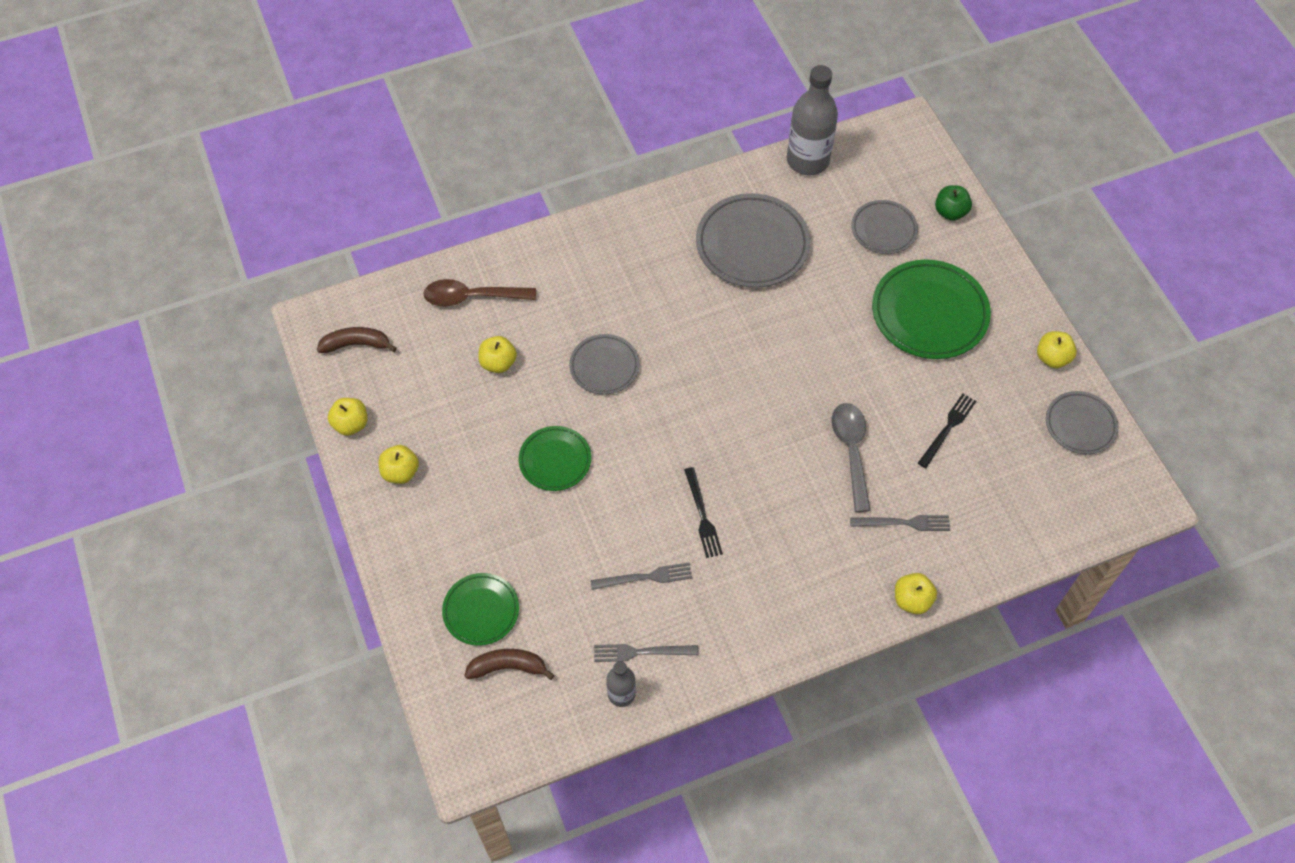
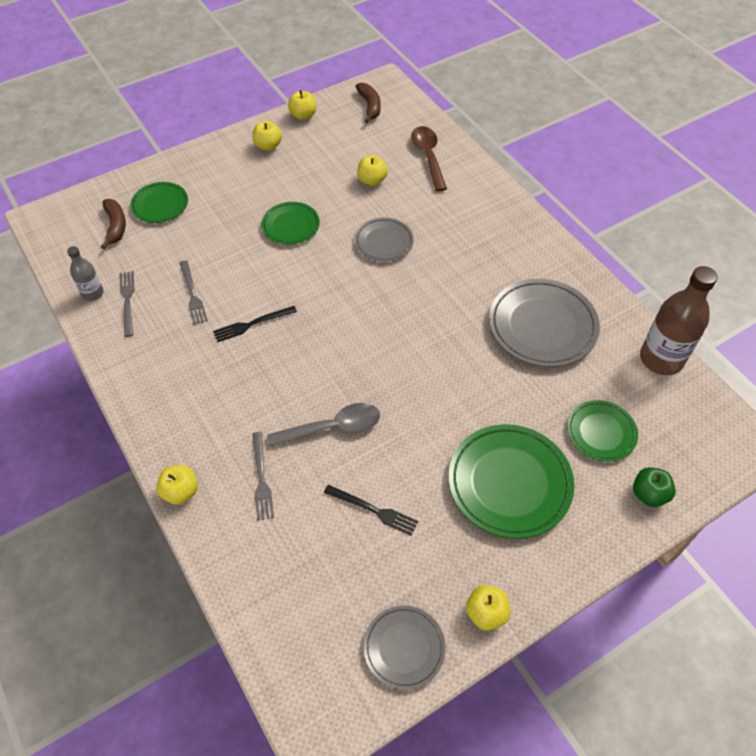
camera: 80 degrees right, 5 degrees down
(807, 160) = (661, 359): grey bottle -> brown bottle
(883, 229) = (601, 432): grey plate -> green plate

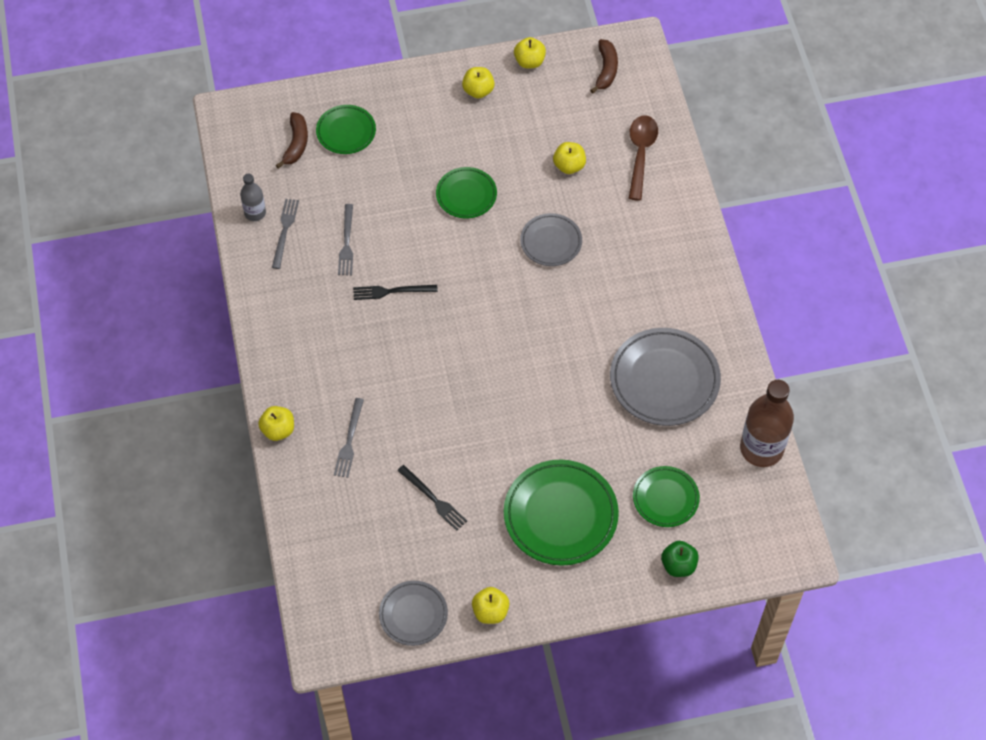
camera: 20 degrees right, 5 degrees up
(332, 427) = (427, 415): grey spoon -> none

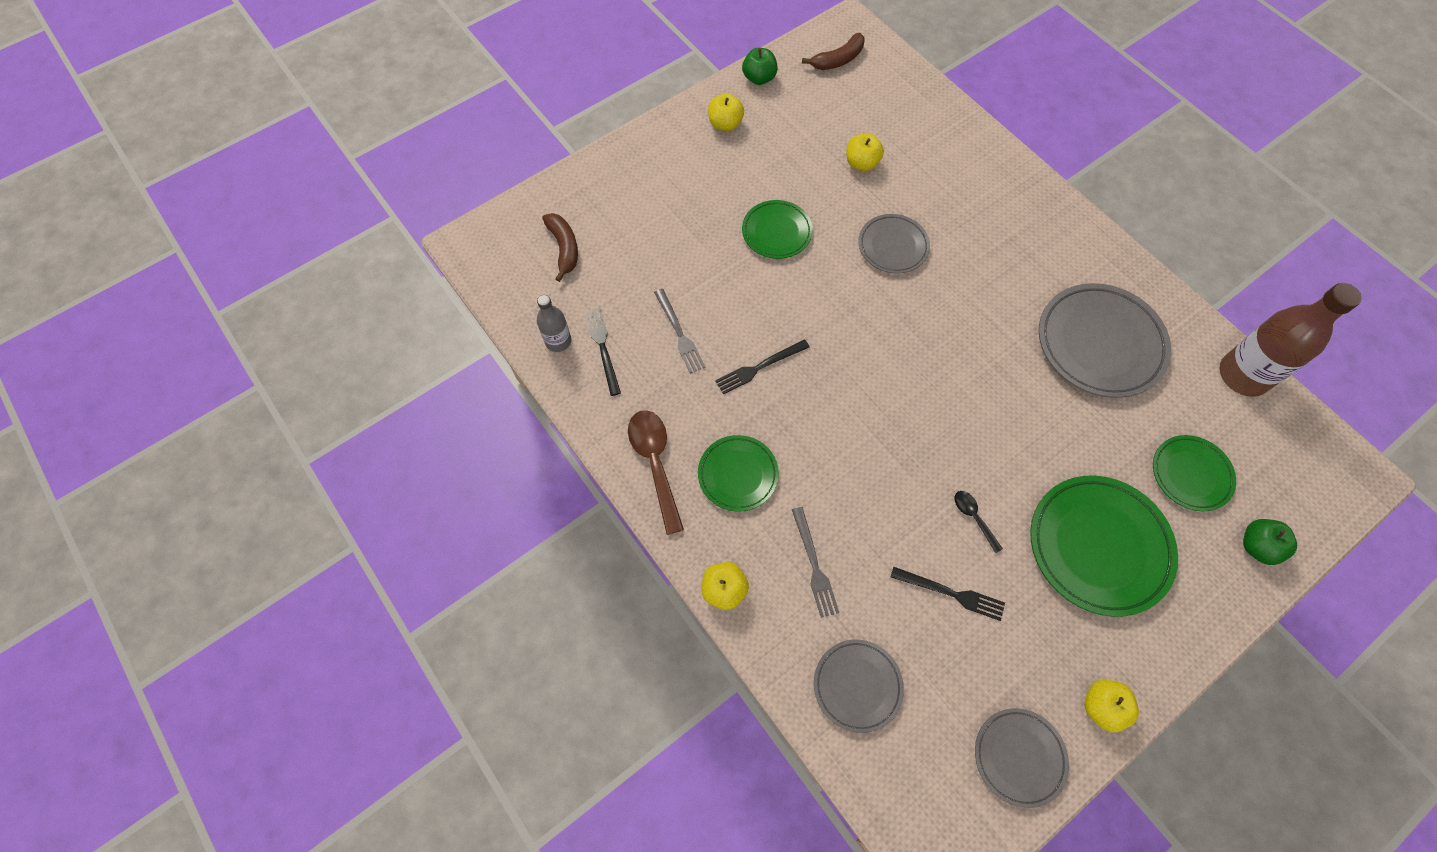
camera: 25 degrees left, 5 degrees up
(285, 231) = (603, 348): grey fork -> black fork
(332, 526) = (857, 686): none -> grey plate
(346, 132) = (611, 215): green plate -> green plate (738, 474)
(482, 458) = (974, 518): none -> black spoon
(529, 61) = (759, 78): yellow apple -> green apple
(606, 70) = (838, 60): brown banana -> brown banana turned 75 degrees clockwise
(640, 154) = (923, 126): brown spoon -> brown spoon (655, 464)

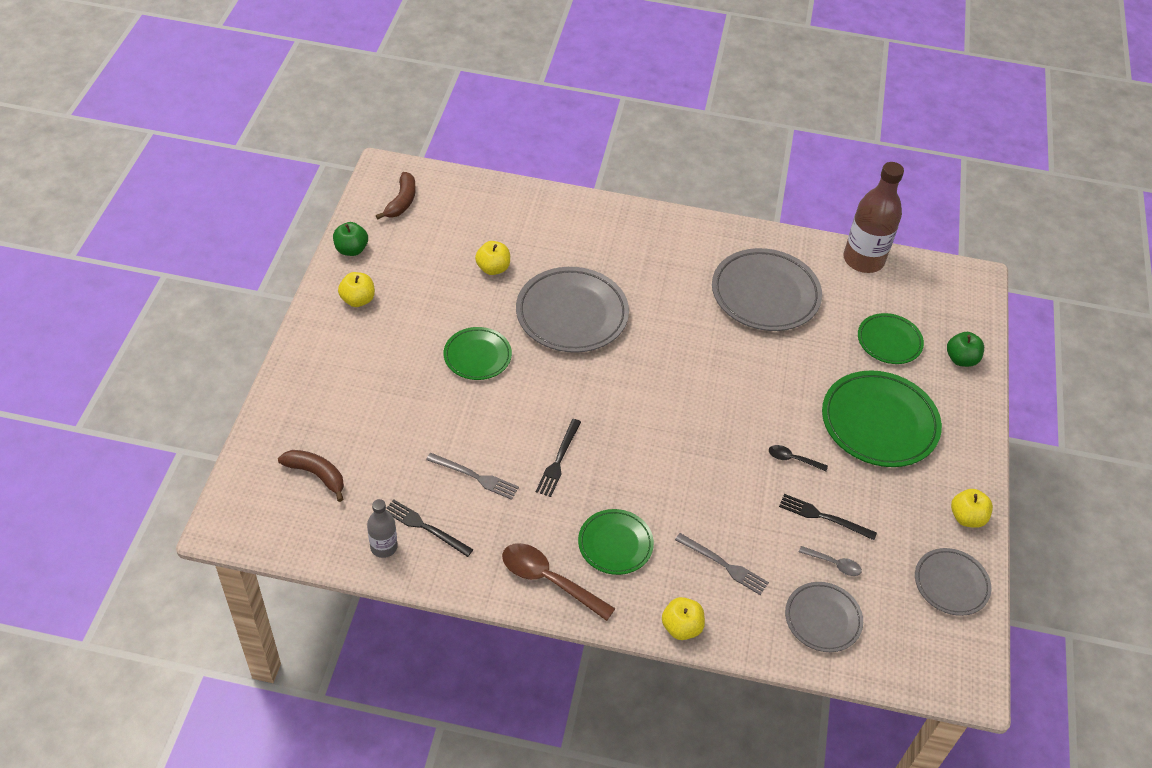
camera: 45 degrees left, 15 degrees down
(893, 246) = (572, 314): grey plate -> grey plate, size x1.71
(918, 644) = (834, 564): none -> grey spoon
(951, 593) = (823, 517): black fork -> black fork turned 135 degrees counterclockwise

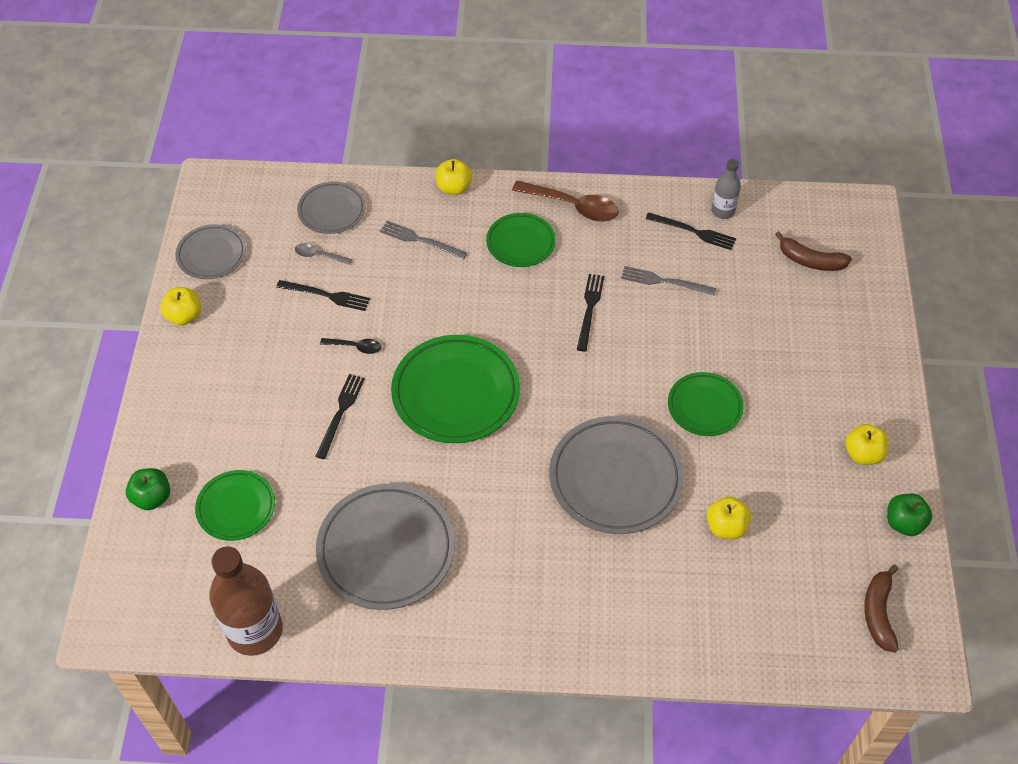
camera: 175 degrees right, 5 degrees up
(805, 401) = (340, 413): none -> black fork
(879, 423) = (260, 401): green plate -> green plate (456, 393)

